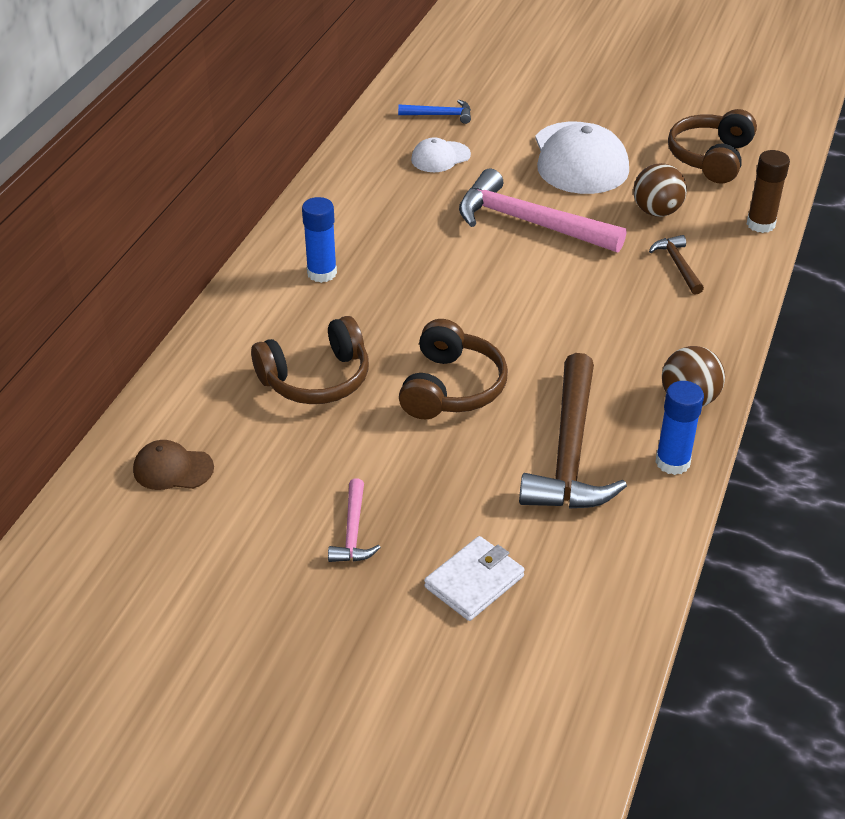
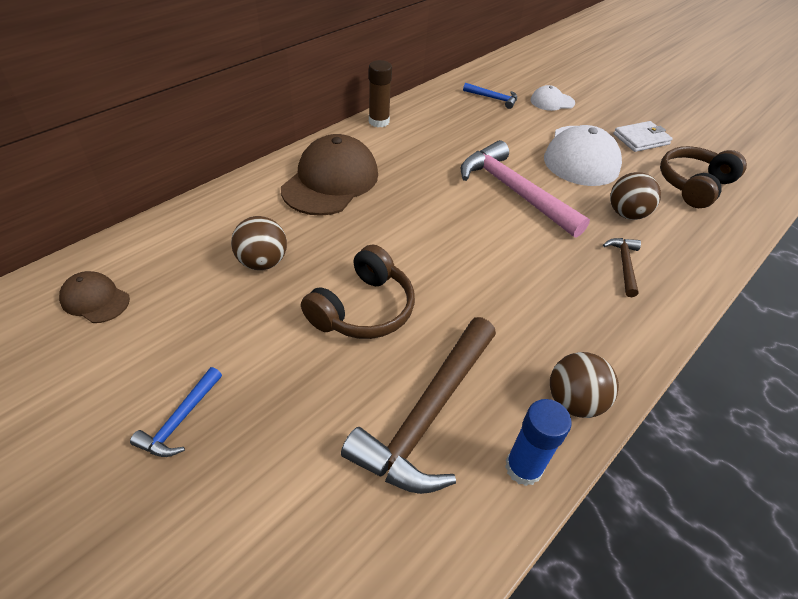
camera: 20 degrees right, 5 degrees up
(316, 379) = (263, 262): brown headphones -> brown ball
(322, 273) = (330, 181): blue glue stick -> brown cap
(353, 531) = (181, 420): pink hammer -> blue hammer
(440, 157) = (475, 126): white cap -> white cap (552, 102)
(474, 581) = (244, 529): white wallet -> white wallet (641, 139)
(760, 224) = (717, 252): brown glue stick -> brown glue stick (379, 121)

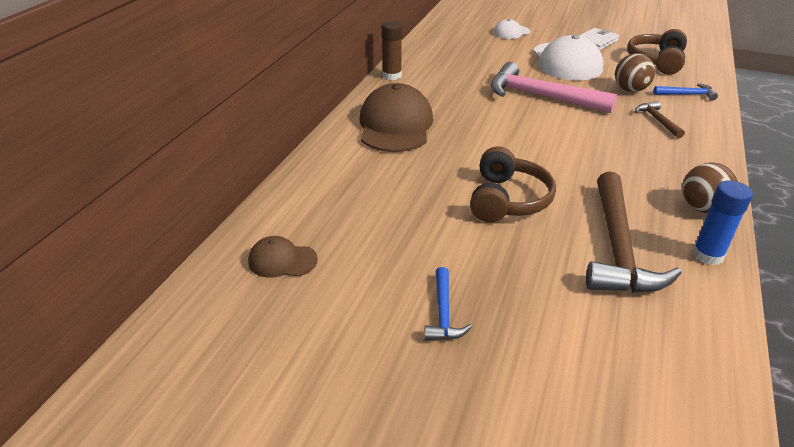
camera: 20 degrees left, 10 degrees down
(263, 262) = (398, 193): brown ball -> none
(493, 98) = (465, 40): blue hammer -> blue hammer (687, 94)

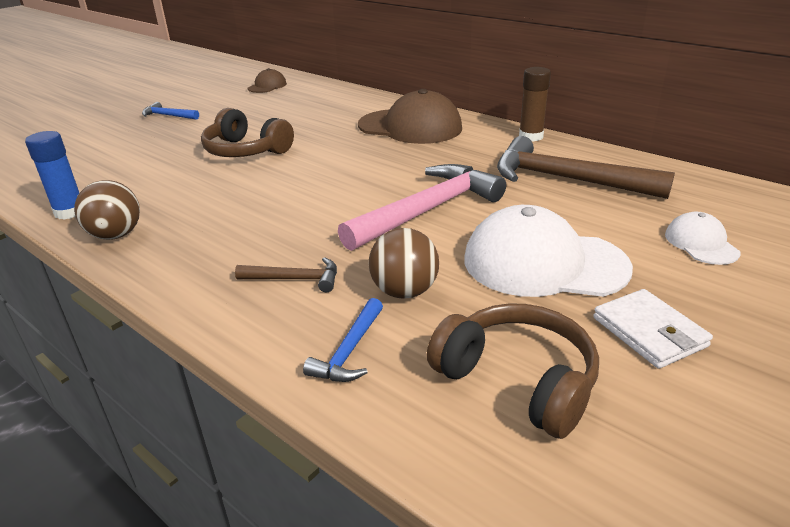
camera: 110 degrees right, 5 degrees down
(617, 247) = (136, 178): brown hammer -> brown hammer (567, 179)

